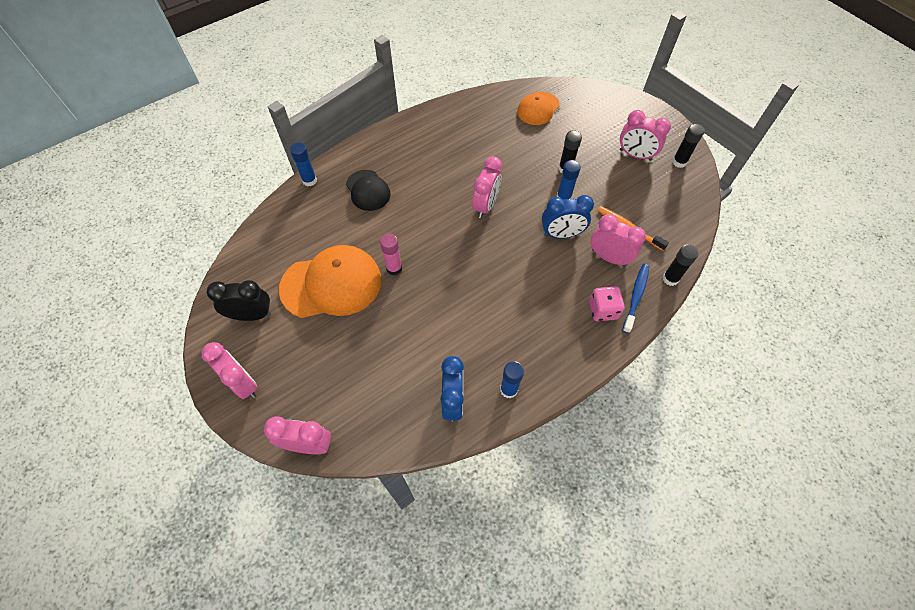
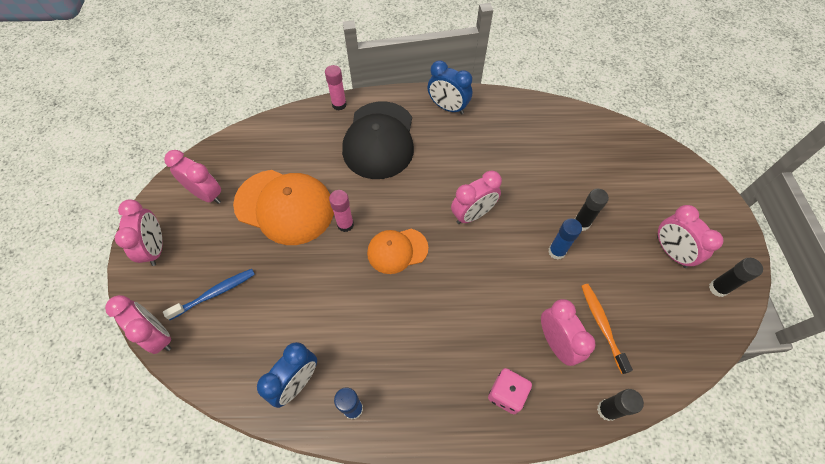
camera: 35 degrees right, 0 degrees up
(252, 315) = (206, 194): black clock -> pink clock
(309, 180) = (339, 105): blue glue stick -> pink glue stick
(368, 190) = (379, 140): black cap -> black cap, size x1.74
(538, 108) = (600, 147): orange cap -> orange cap (397, 250)
(561, 234) = (525, 288): blue clock -> blue clock (448, 107)
(636, 297) = (552, 404): blue toothbrush -> blue toothbrush (214, 293)

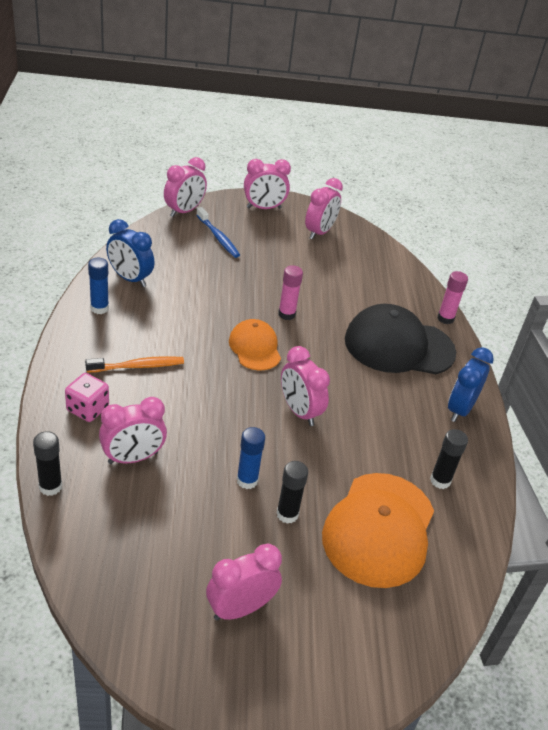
camera: 85 degrees right, 20 degrees down
(285, 206) = (307, 277): orange cap -> orange cap (379, 529)
(602, 326) = (146, 504): orange toothbrush -> orange toothbrush (137, 366)
(718, 288) = (179, 652): black glue stick -> black glue stick (440, 480)

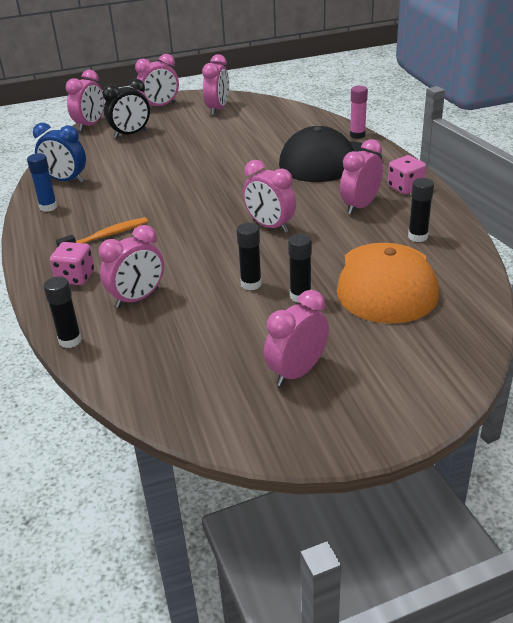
camera: 10 degrees left, 5 degrees down
(218, 237) = (130, 134): blue toothbrush -> black clock
(247, 480) = (251, 284): blue glue stick -> black glue stick
(255, 347) = (205, 196): orange cap -> none
(286, 314) = (220, 167): pink glue stick -> none
(401, 418) = (360, 206): none -> pink clock
(460, 409) = (405, 187): blue clock -> pink dice

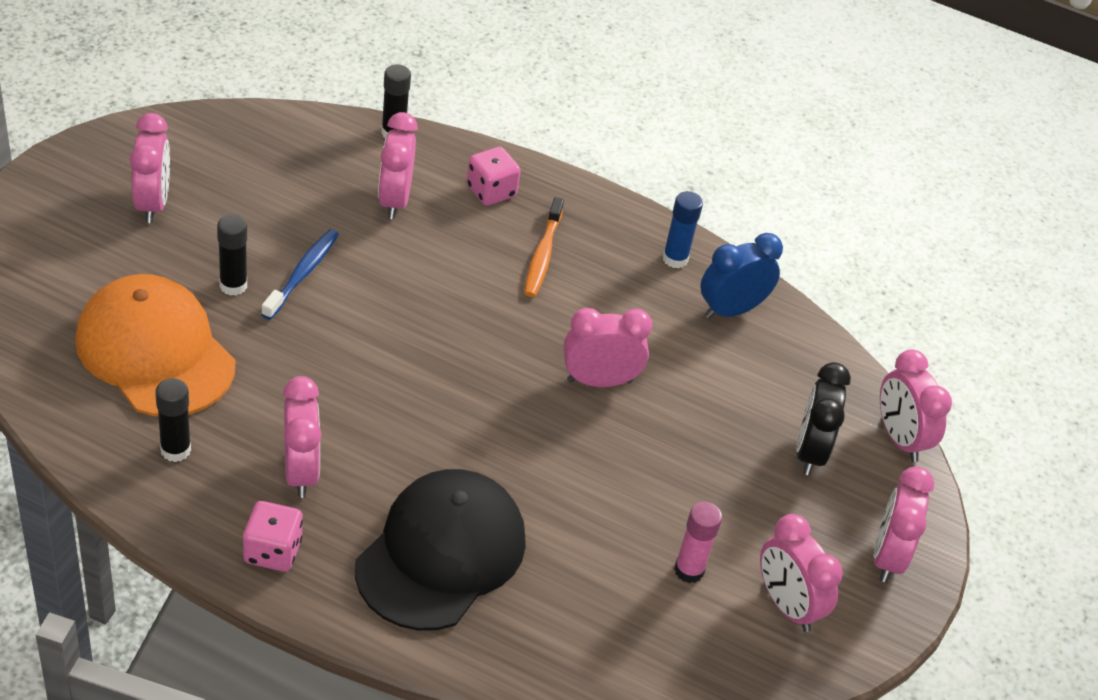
camera: 125 degrees right, 10 degrees up
(251, 284) = (302, 274): black glue stick -> blue toothbrush
(270, 226) = (377, 369): pink clock -> pink clock (599, 381)
(357, 135) = (472, 663): pink glue stick -> pink glue stick (689, 570)

